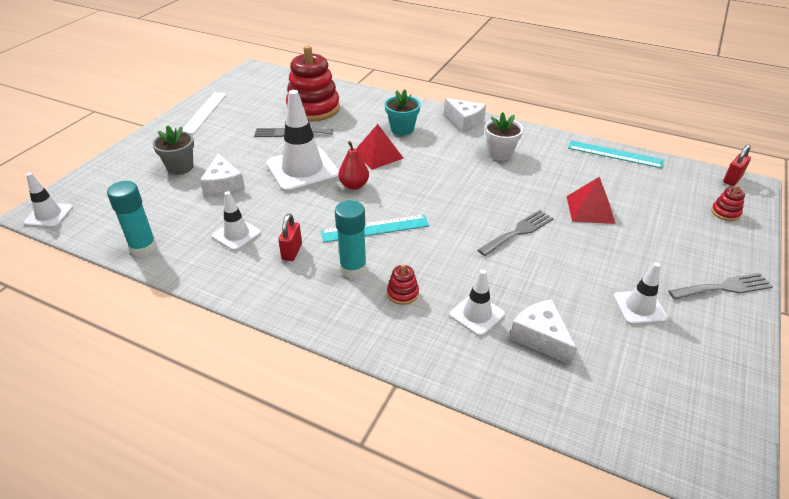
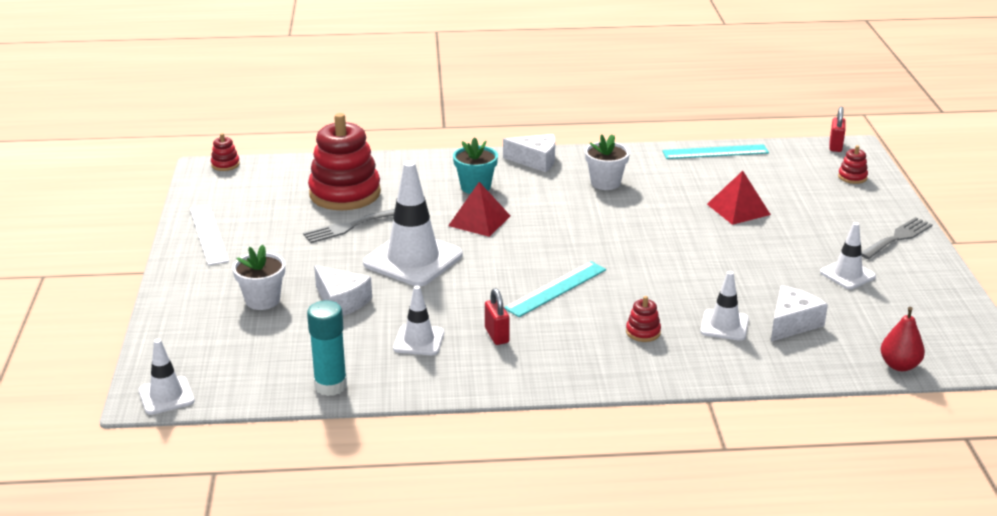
camera: 30 degrees left, 10 degrees down
(180, 167) = (262, 300): grey flower pot -> white flower pot
(267, 70) = (225, 164): none -> red stacking toy
(353, 269) = (574, 329): turquoise glue stick -> none
(354, 185) = (488, 257): red pear -> red pear (899, 365)
(518, 232) = (693, 248): grey fork -> none
(541, 338) = (792, 323): white cheese -> white cheese turned 105 degrees clockwise

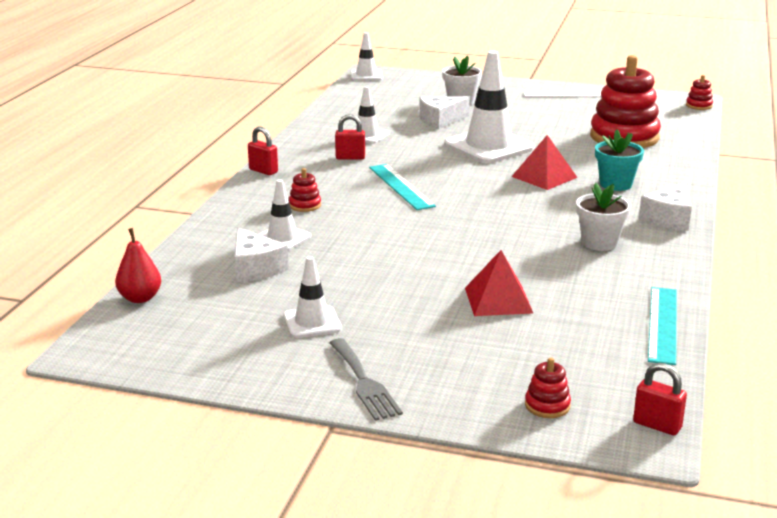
camera: 110 degrees right, 5 degrees down
(330, 386) = (336, 109): turquoise glue stick -> none
(349, 227) = (559, 133): grey fork -> none
(574, 383) = (263, 171): none -> red padlock

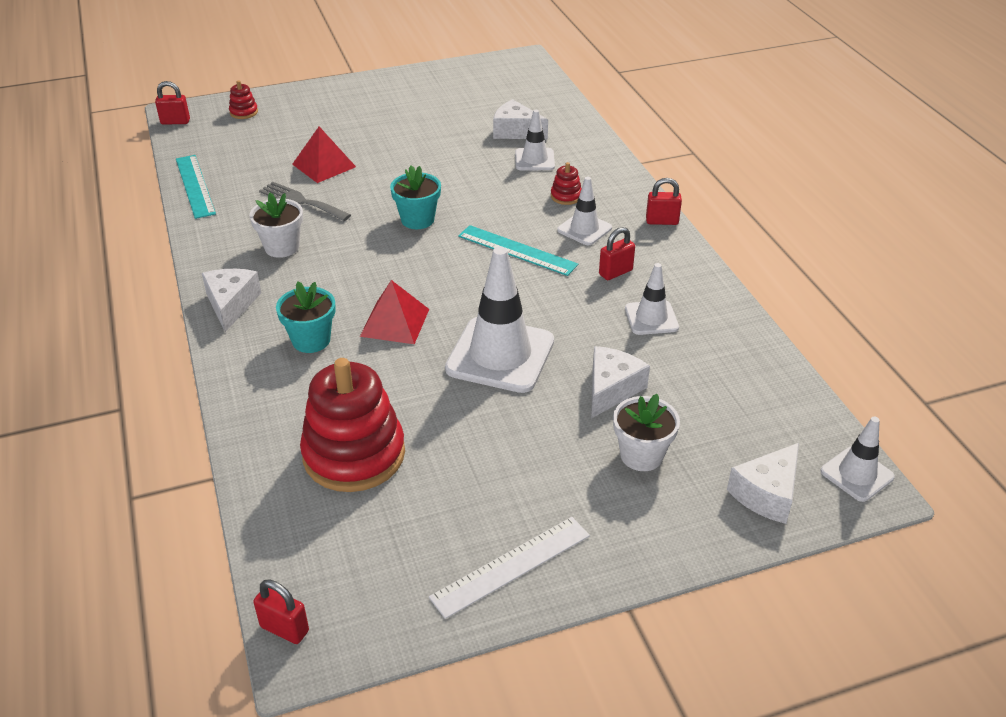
camera: 145 degrees right, 15 degrees up
(140, 298) = (551, 90): red pear -> none
(312, 322) = (427, 111): white traffic cone -> white traffic cone (584, 229)
(364, 382) = (356, 91): grey fork -> grey fork (301, 201)
(418, 81) = (767, 494): none -> white cheese
(455, 227) = (417, 220): none -> turquoise flower pot
(699, 105) = (284, 629): red stacking toy -> red padlock

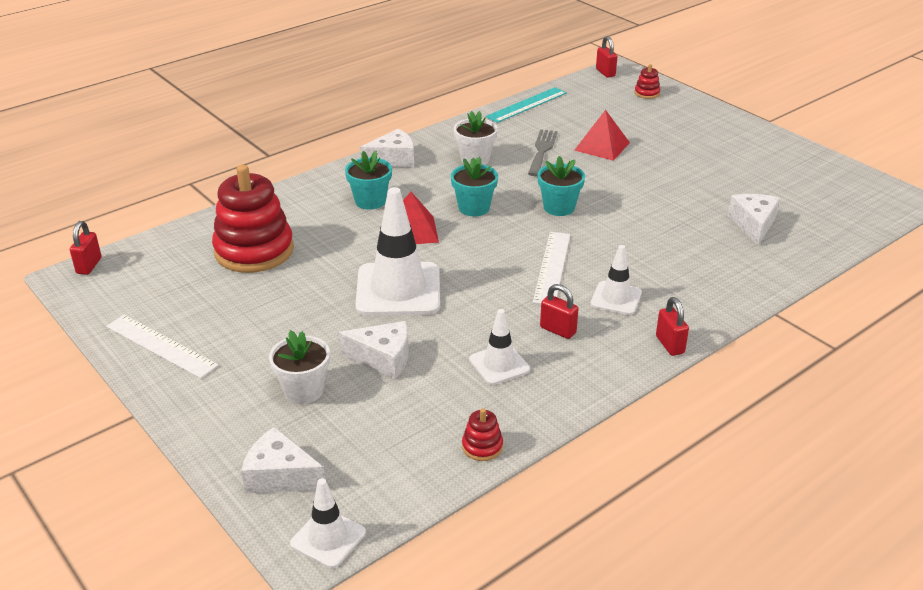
camera: 70 degrees right, 5 degrees down
(380, 271) = (474, 208): none -> turquoise flower pot
(517, 250) = (552, 267): turquoise ruler -> white ruler
(534, 160) = (712, 246): white traffic cone -> none
(566, 196) = (663, 277): red stacking toy -> red stacking toy (482, 446)

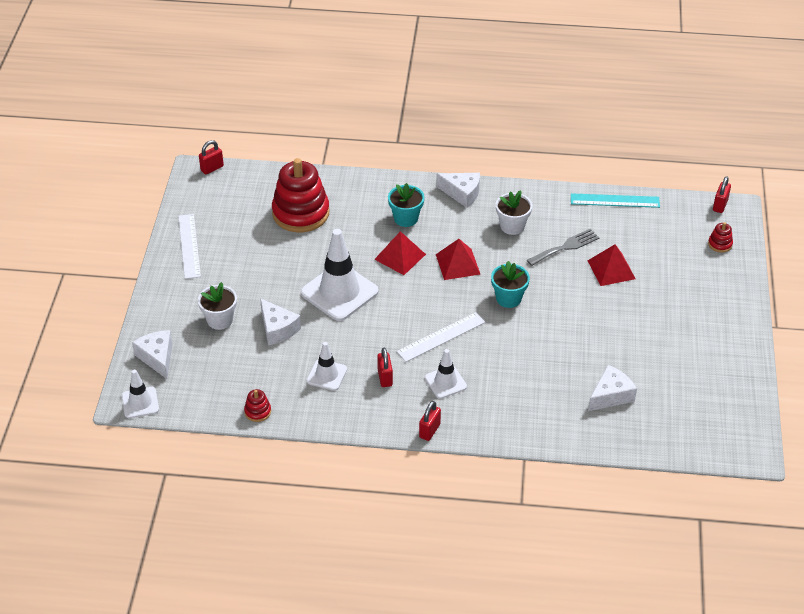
camera: 45 degrees right, 10 degrees up
(474, 208) = (457, 264): turquoise flower pot -> red pyramid

